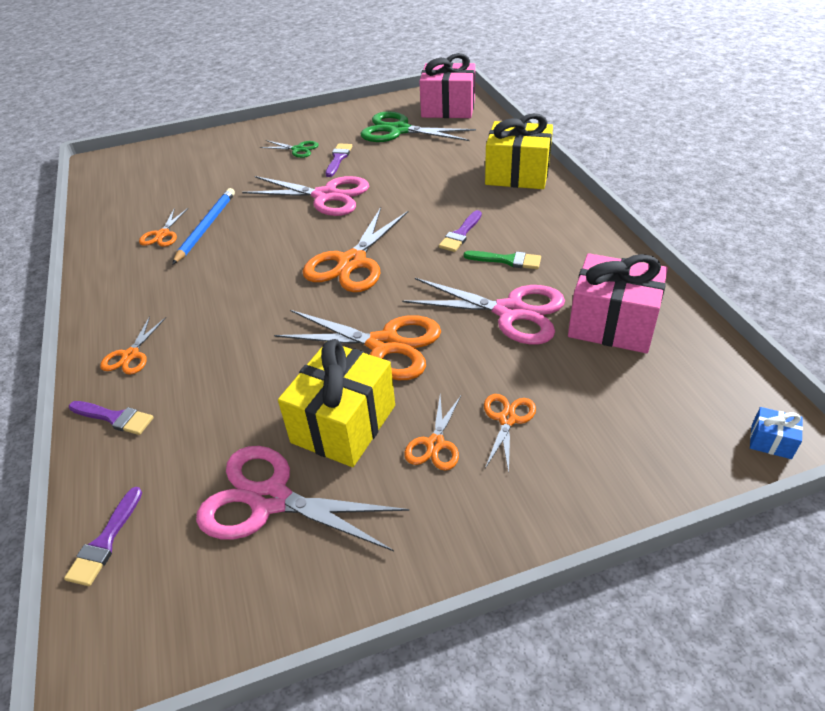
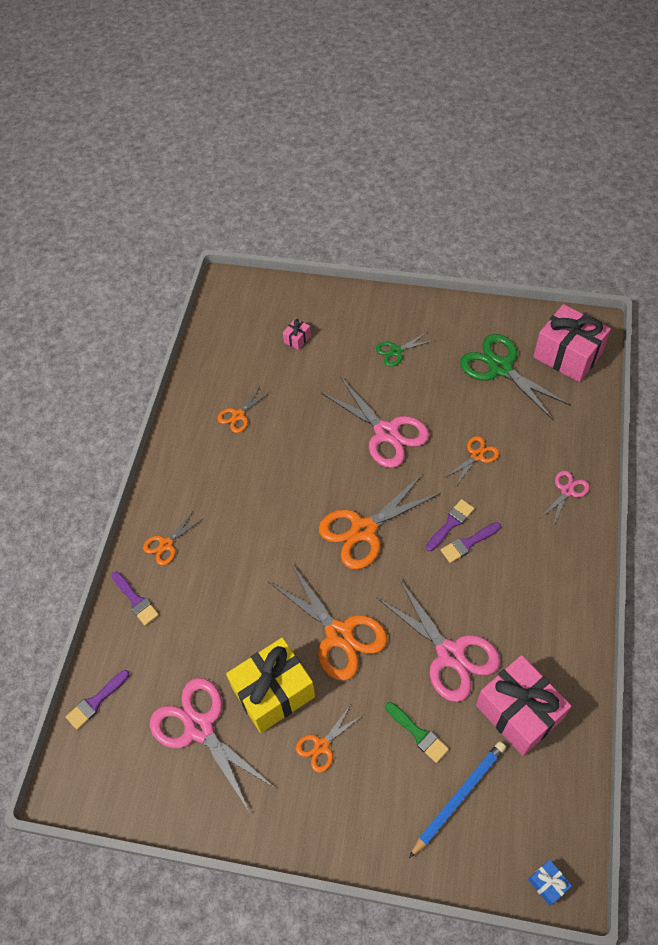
camera: 30 degrees right, 15 degrees up
(195, 171) = (297, 339): none -> pink gift
(206, 227) = (274, 423): blue pencil -> blue pencil (458, 797)
(298, 149) = (396, 351): green scissors -> green scissors turned 105 degrees clockwise
(338, 158) = (424, 384): purple brush -> purple brush (451, 523)
(507, 260) = (485, 596): green brush -> green brush (418, 734)
(507, 419) = (381, 754): orange scissors -> orange scissors (477, 455)
(517, 174) = (567, 491): yellow gift -> pink scissors

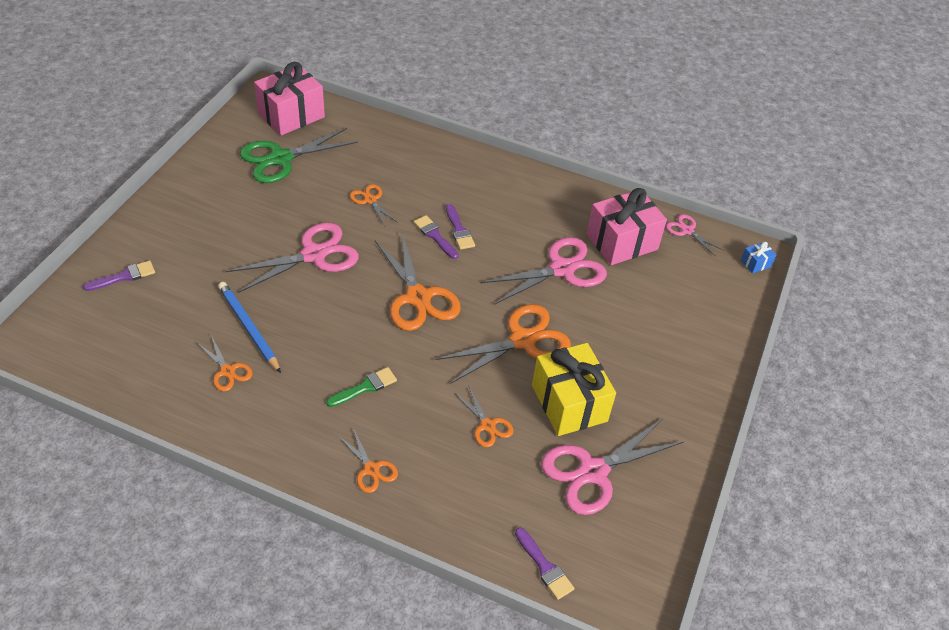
camera: 85 degrees left, 10 degrees down
(135, 600) = (432, 510): purple brush -> purple brush (124, 276)
(297, 339) = (150, 298): pink gift -> none
(322, 745) = (628, 377): orange scissors -> orange scissors (487, 425)
(396, 351) = (217, 223): green scissors -> none
(418, 734) = (628, 308): green brush -> green brush (365, 387)
(458, 797) = (685, 296): blue pencil -> blue pencil (248, 328)
(567, 491) = (431, 157): pink scissors -> pink scissors (687, 231)

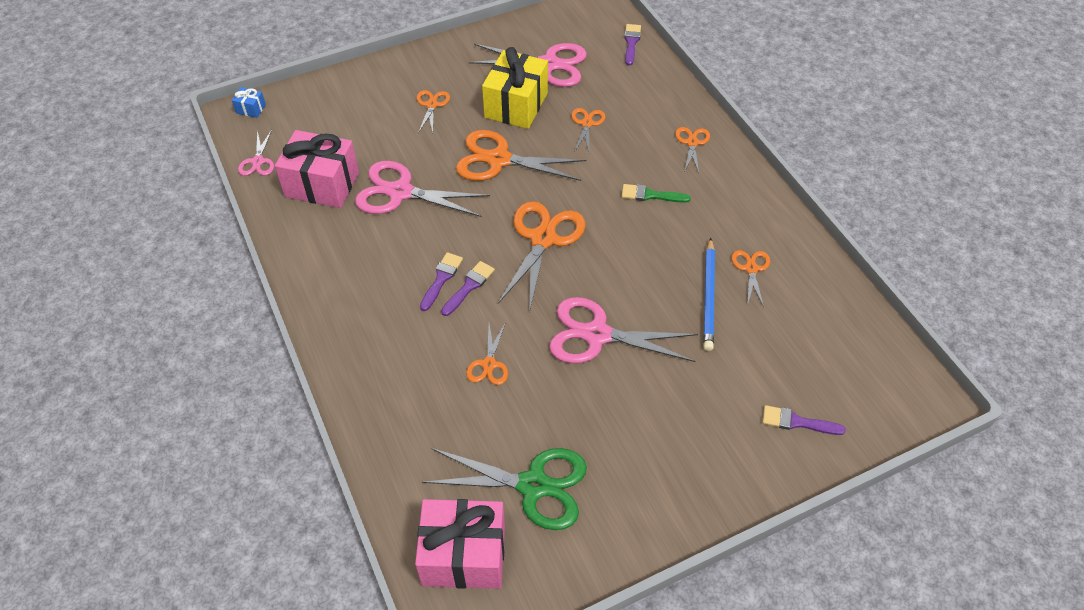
camera: 135 degrees left, 5 degrees up
(435, 236) = (469, 286): purple brush -> purple brush turned 150 degrees counterclockwise
(636, 355) = (432, 105): none -> orange scissors

